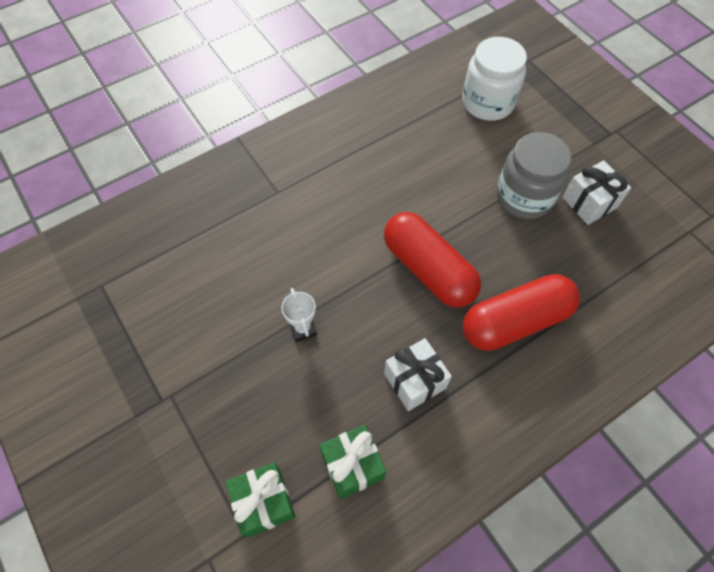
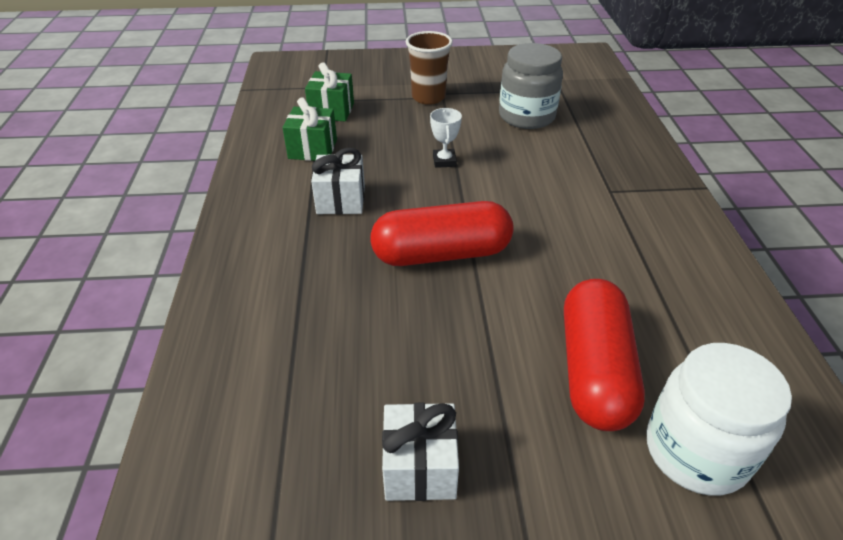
camera: 120 degrees right, 20 degrees down
(179, 410) = (428, 97): none -> brown cup
(303, 329) = (444, 161): white trophy -> white trophy turned 75 degrees clockwise
(515, 321) = (329, 289): red capsule -> red capsule (594, 370)
(524, 197) = (481, 391): grey jar -> grey jar (526, 116)

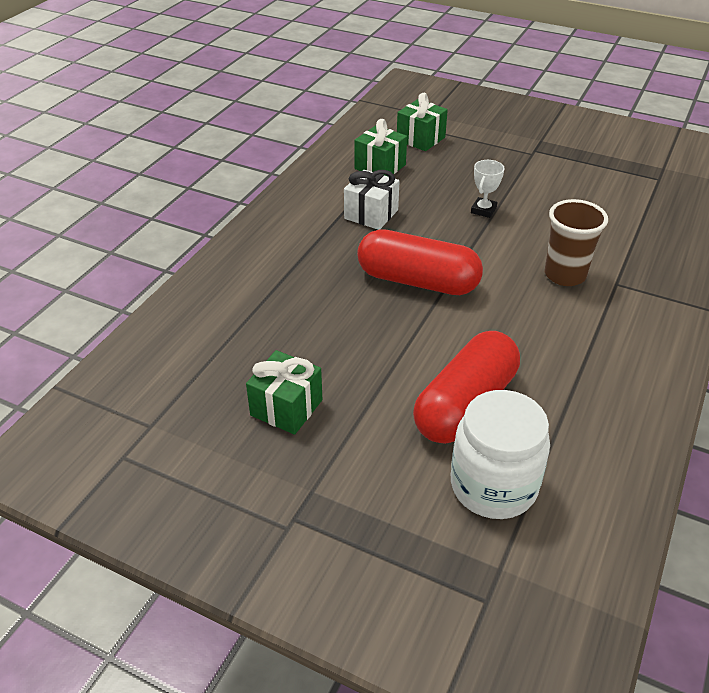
camera: 30 degrees right, 0 degrees up
(420, 467) = (286, 407): white gift -> green gift
(428, 97) = (517, 150): brown cup -> brown cup (565, 275)
(526, 116) = (598, 194): grey jar -> none

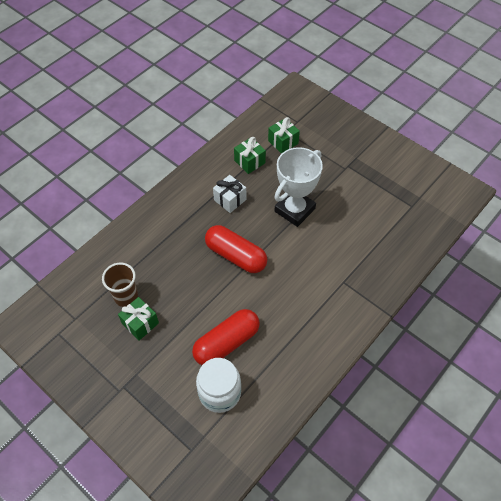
camera: 15 degrees right, 15 degrees up
(483, 210) = (294, 210): white trophy -> white trophy, size x2.45
(565, 275) = (317, 269): brown cup -> brown cup (126, 297)

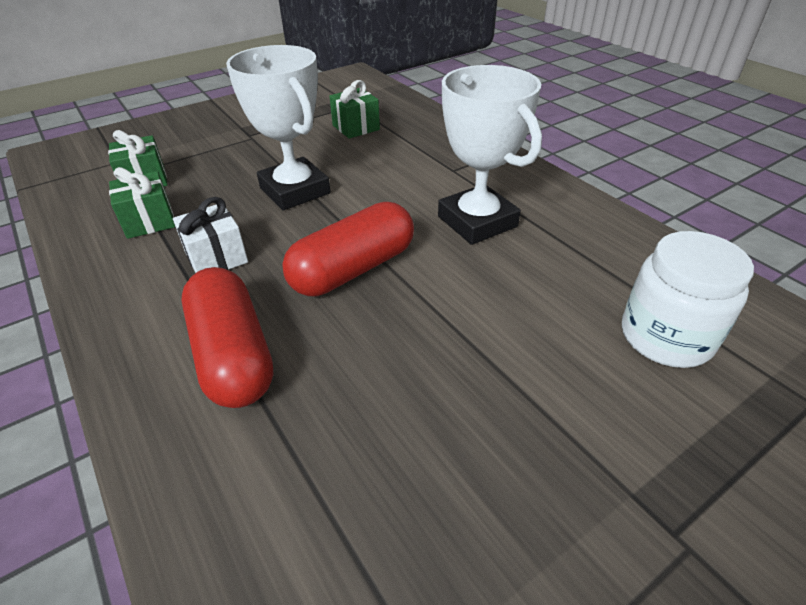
camera: 75 degrees left, 15 degrees down
(126, 297) = (386, 489): brown cup -> none
(140, 323) = (479, 464): green gift -> green gift (356, 127)
(226, 343) = (550, 311): red capsule -> red capsule (233, 355)
(291, 302) = (477, 221): none -> white trophy

